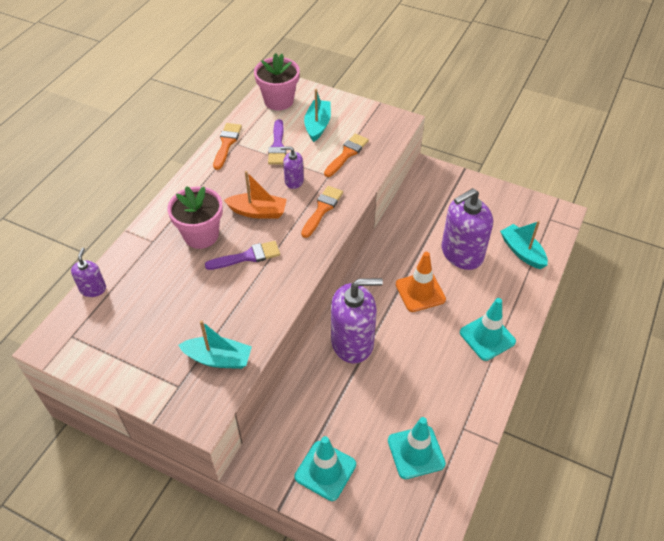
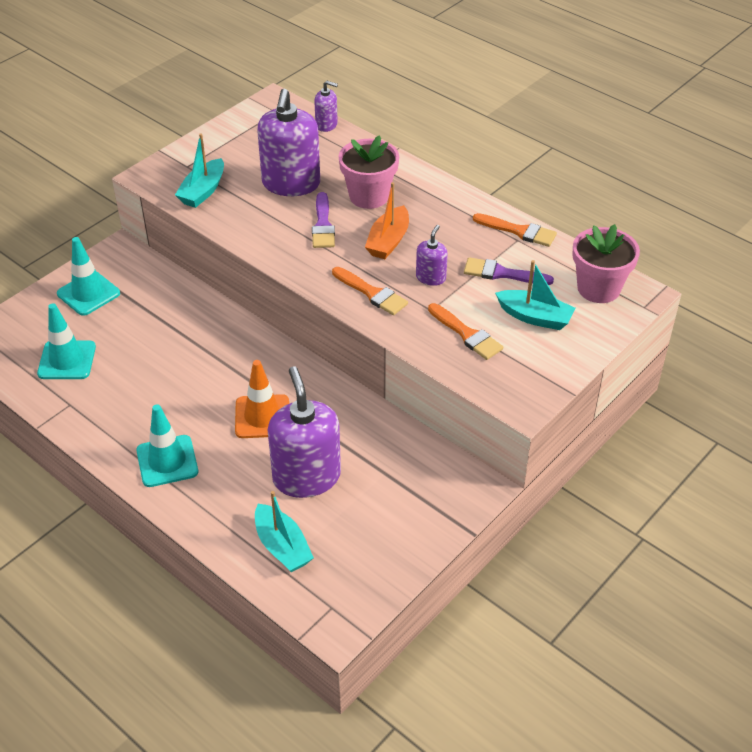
camera: 105 degrees right, 5 degrees down
(352, 342) = (220, 341): purple soap dispenser -> purple soap dispenser (291, 184)
(522, 252) = (282, 546): turquoise boat -> turquoise boat turned 75 degrees clockwise

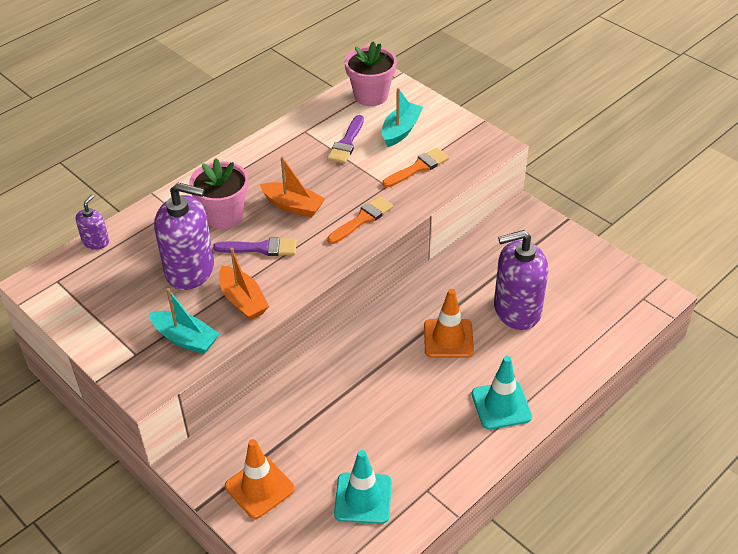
camera: 85 degrees left, 0 degrees up
(88, 293) = (259, 487): turquoise traffic cone -> orange traffic cone
(250, 220) = (243, 300): none -> orange boat
(282, 546) = (589, 326): turquoise boat -> none
(431, 277) = (346, 183): purple soap dispenser -> none
(519, 231) = (294, 129): orange brush -> none

